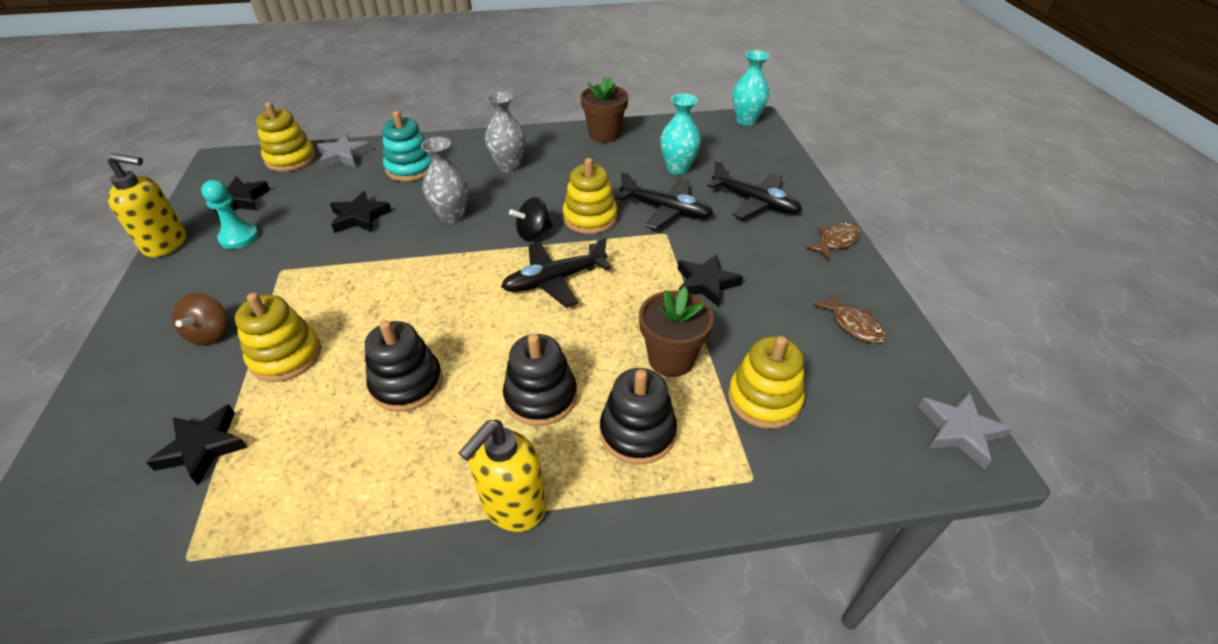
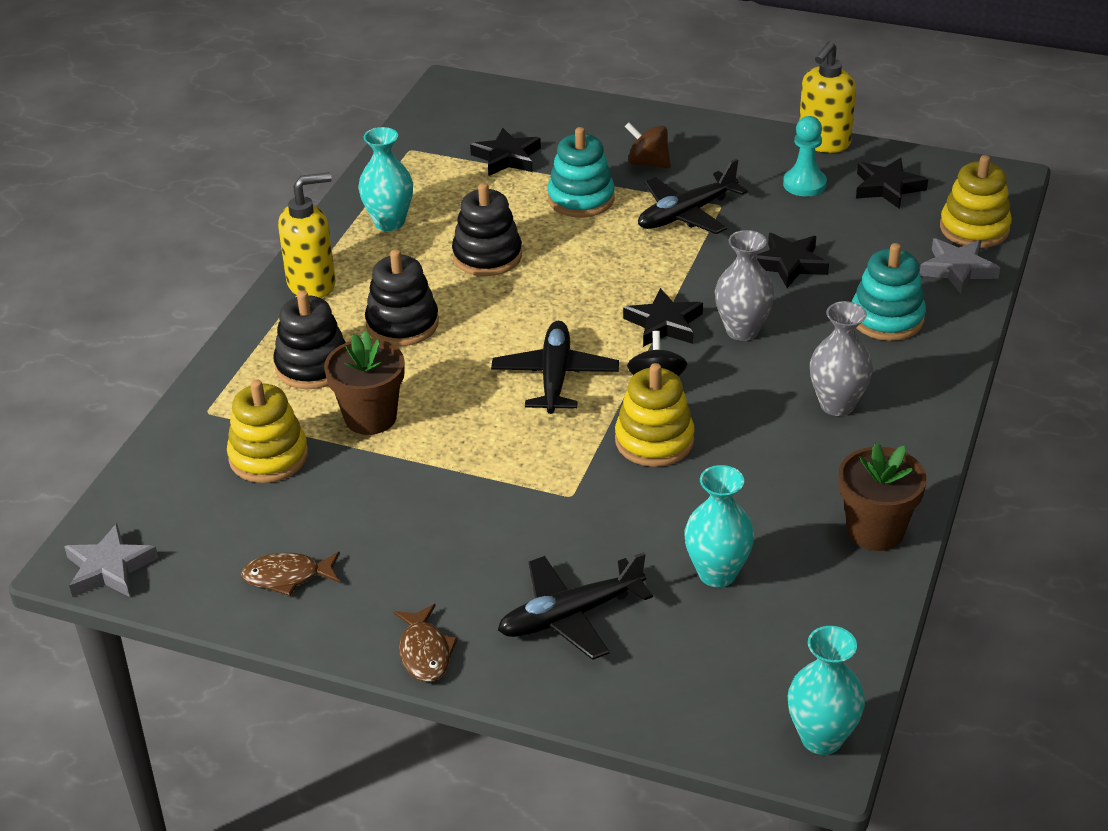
camera: 120 degrees right, 5 degrees down
(286, 356) = (581, 199): yellow stacking toy -> turquoise stacking toy
(367, 495) = (389, 222): none -> turquoise vase
(513, 506) = (312, 284): yellow soap dispenser -> yellow soap dispenser turned 90 degrees clockwise
(666, 210) = (620, 516): black plane -> black plane (686, 214)
(706, 283) = (451, 489): black star -> black star (664, 324)

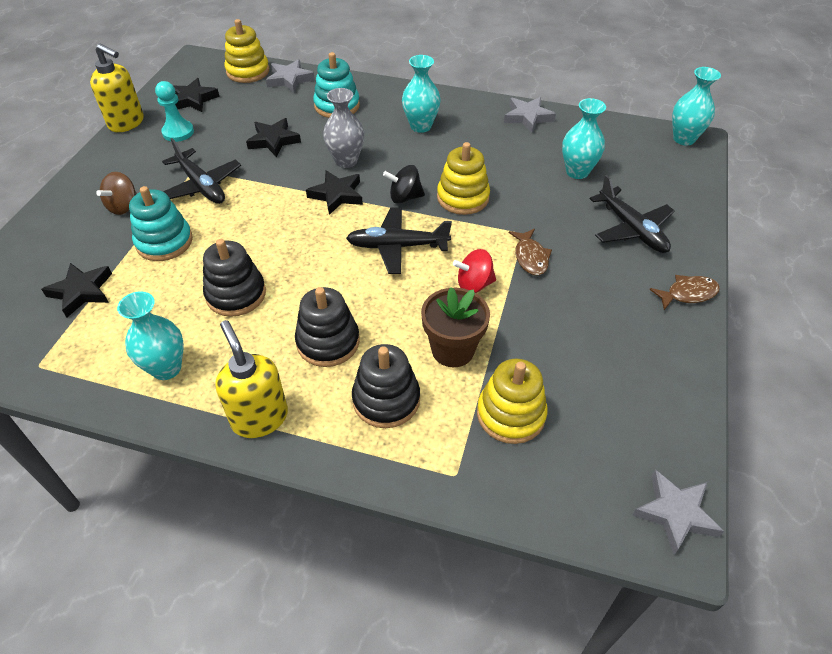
camera: 95 degrees left, 10 degrees up
(287, 576) = (644, 380): brown fish -> brown fish (530, 257)
(475, 441) = (474, 284): none -> red spinning top
(837, 404) = (421, 126): grey vase -> turquoise vase
(875, 531) = (528, 117): brown flower pot -> grey star

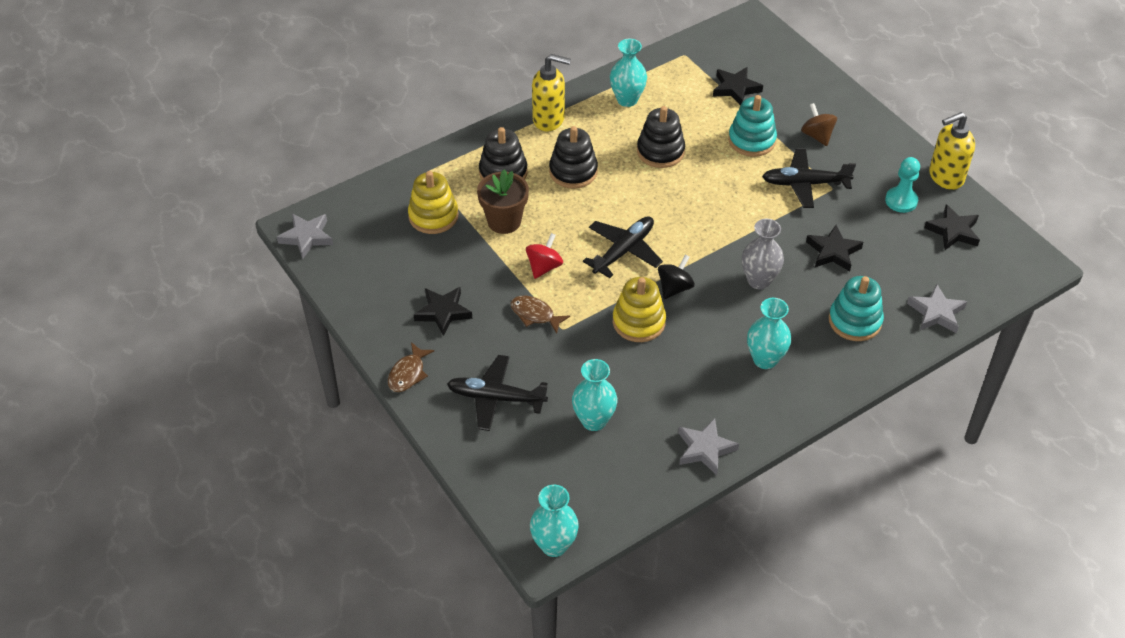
camera: 130 degrees right, 0 degrees up
(248, 71) = (979, 290): yellow stacking toy -> none
(337, 195) = (717, 251): black star -> black star (443, 312)

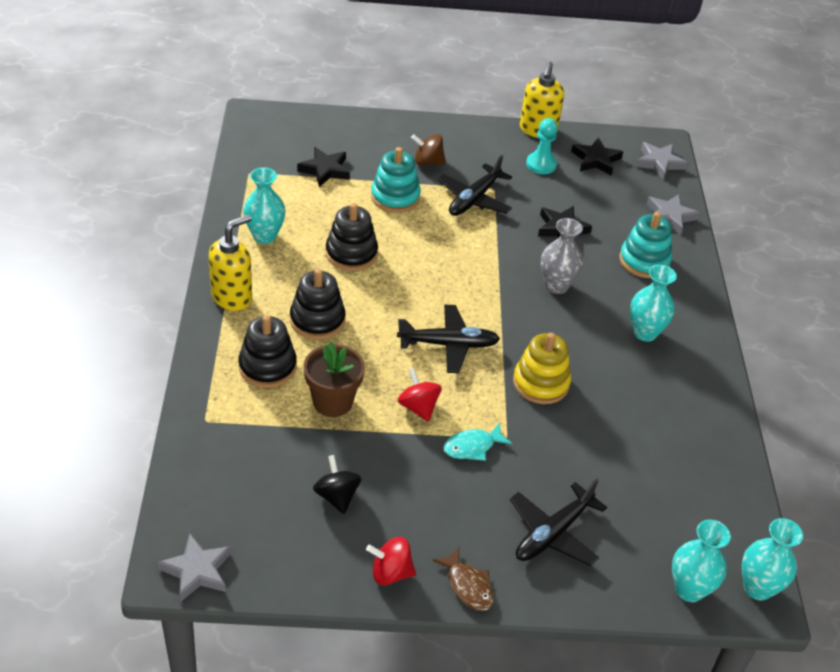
camera: 60 degrees left, 5 degrees down
(384, 328) = (390, 573): none -> red spinning top
(433, 216) = (273, 449): yellow stacking toy -> none
(443, 312) = (410, 513): black star -> none
(535, 314) = (472, 447): brown fish -> turquoise fish
(594, 421) = (632, 478): turquoise vase -> turquoise vase (689, 589)
(623, 251) = (448, 344): black plane -> black plane turned 105 degrees clockwise
(674, 288) = (520, 338): black spinning top -> black spinning top (337, 496)
(705, 449) = (715, 424): grey star -> grey star (659, 163)

